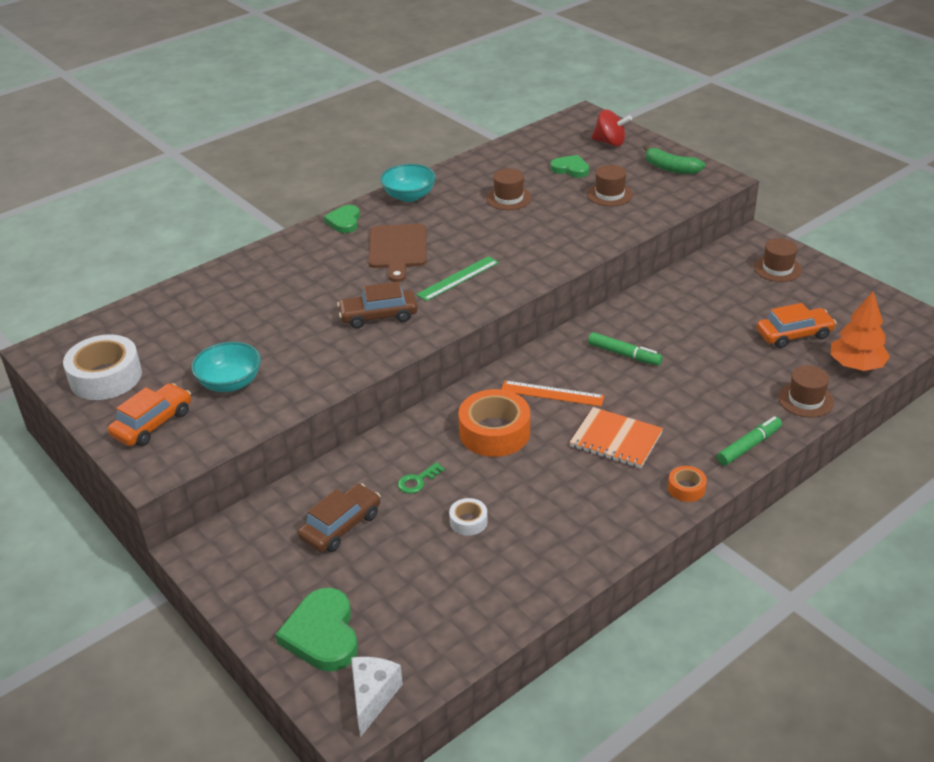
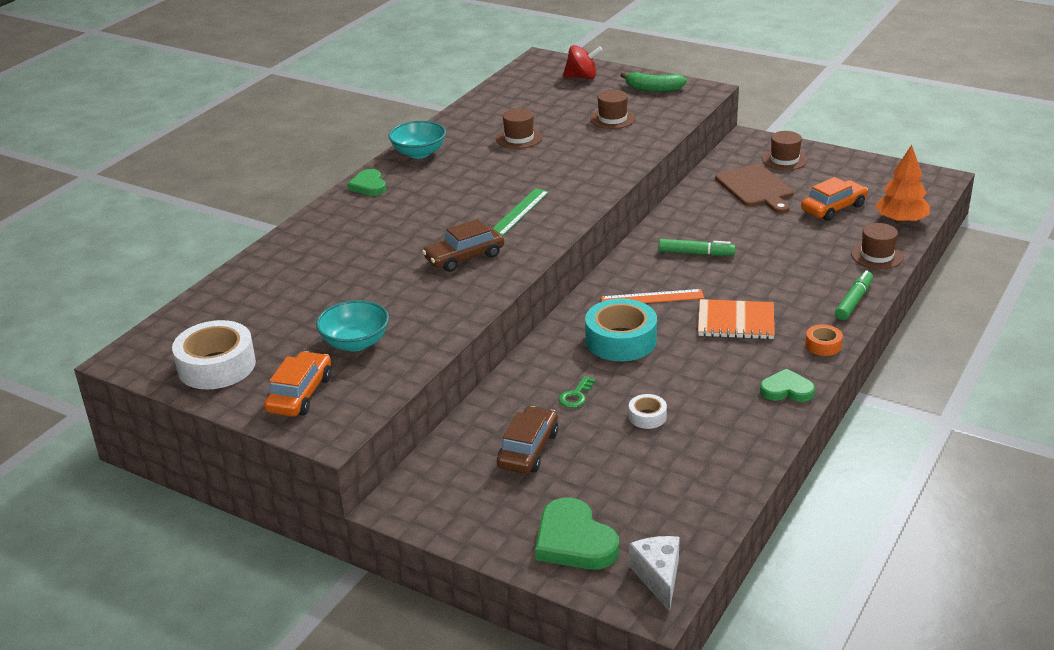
camera: 20 degrees left, 5 degrees down
(397, 249) = (441, 199): brown cutting board -> brown cutting board (755, 188)
(494, 432) = (621, 340): orange tape -> turquoise tape
(570, 169) = (560, 104): green heart -> green heart (786, 390)

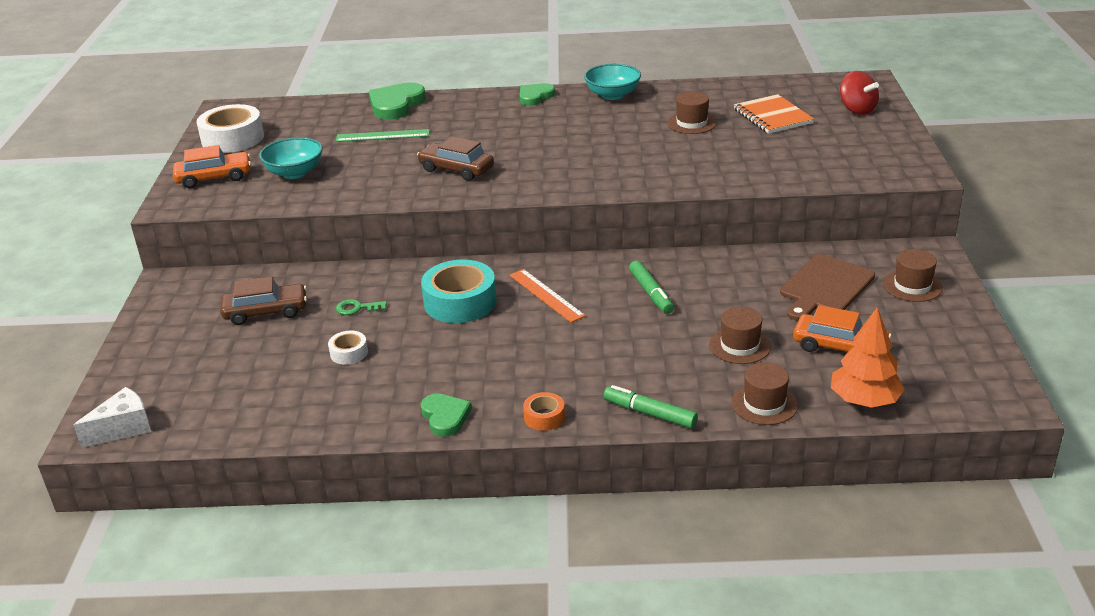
camera: 60 degrees right, 0 degrees up
(519, 212) = (556, 166): green ruler -> green ruler (382, 136)
(574, 541) = (155, 372): green heart -> green heart (396, 105)
(612, 119) = (788, 150): brown hat -> brown hat (740, 346)
(653, 89) = (884, 148): green banana -> none
(735, 322) = (544, 352): orange notebook -> orange notebook (772, 116)
(853, 301) = (650, 413): green marker -> green marker turned 150 degrees counterclockwise

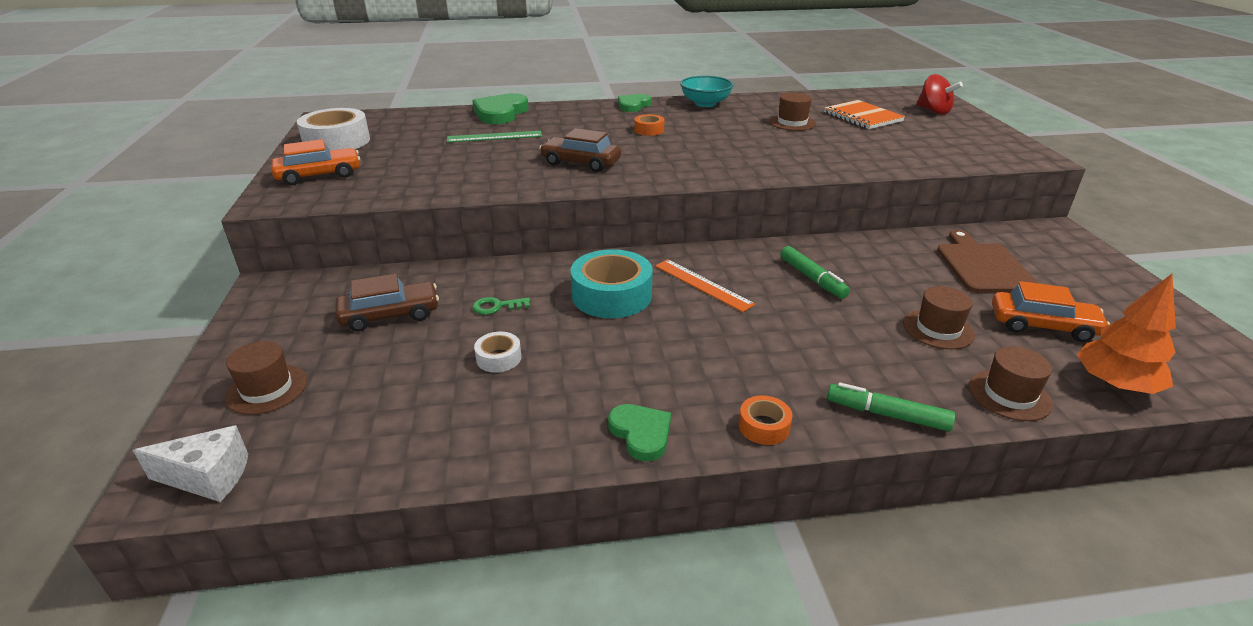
camera: 10 degrees left, 0 degrees up
(123, 428) = (208, 477): white cheese -> white cheese turned 45 degrees clockwise
(295, 173) = (408, 169): turquoise bowl -> none
(538, 130) = (649, 130): none -> orange tape
(825, 287) = (983, 266): brown cutting board -> brown cutting board turned 150 degrees clockwise
(912, 286) = (1066, 262): brown hat -> brown hat (267, 389)

